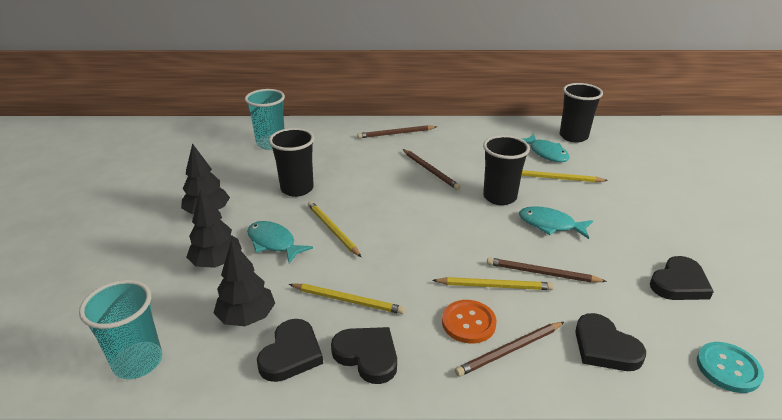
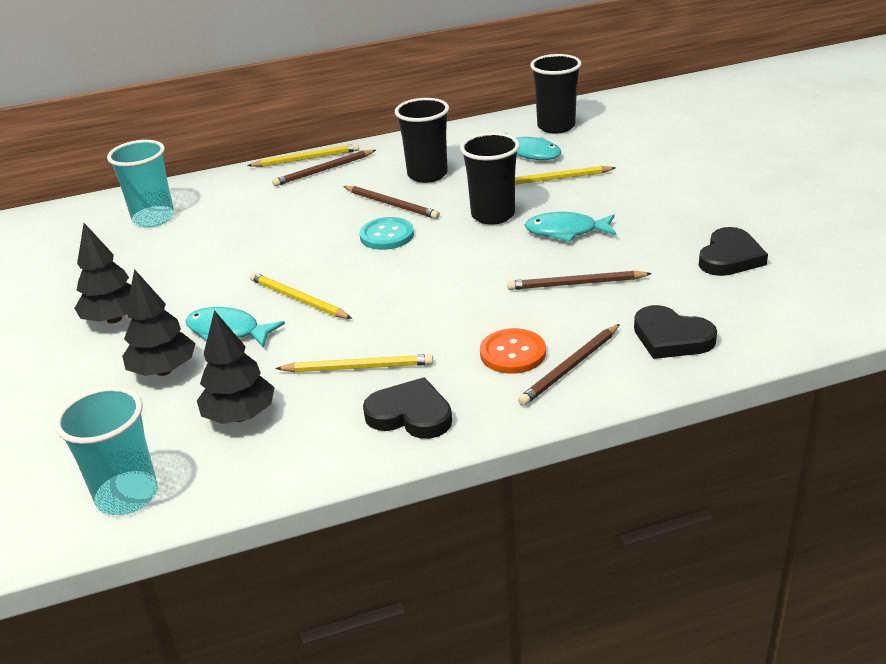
camera: 15 degrees left, 0 degrees up
(291, 354) = (318, 437): black heart -> none
(297, 189) = (223, 264): black cup -> black cup (427, 175)
(494, 286) = (526, 310): yellow pencil -> yellow pencil (306, 159)
(728, 368) = (802, 324): turquoise button -> turquoise button (387, 235)

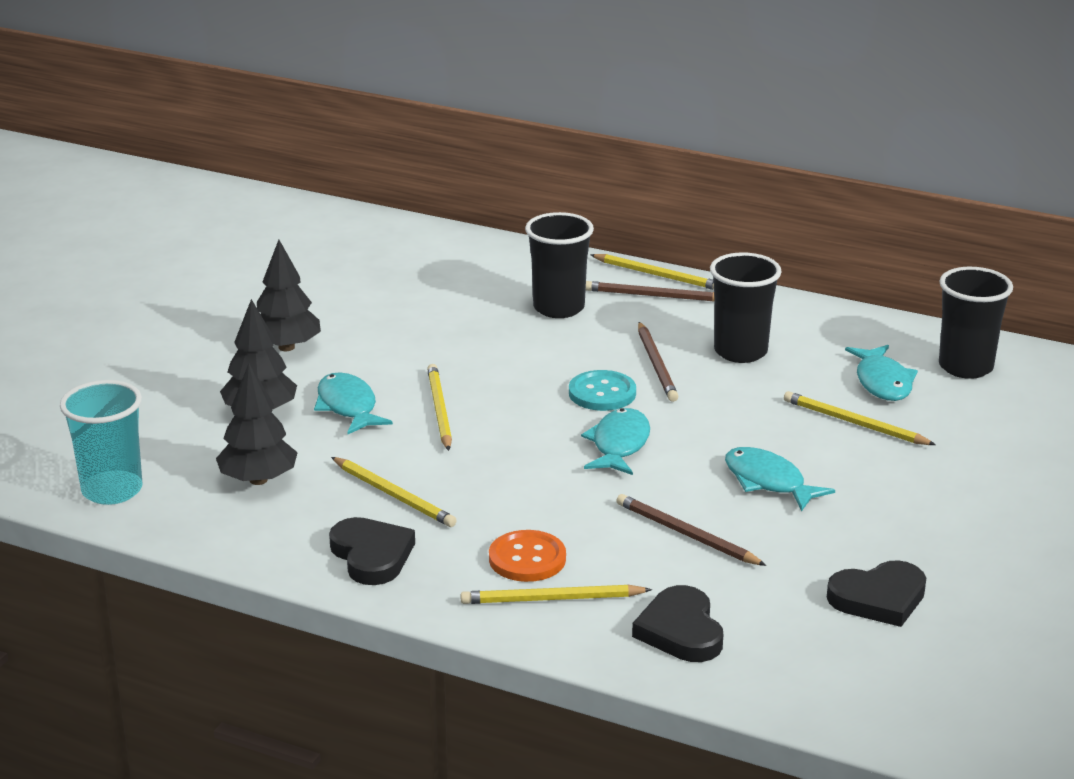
camera: 40 degrees right, 5 degrees down
(153, 218) = (441, 269): turquoise cup -> none
(448, 258) = (619, 445): none -> turquoise fish
(493, 215) = (729, 427): black cup -> black cup (558, 308)
(570, 367) = (552, 599): brown pencil -> yellow pencil

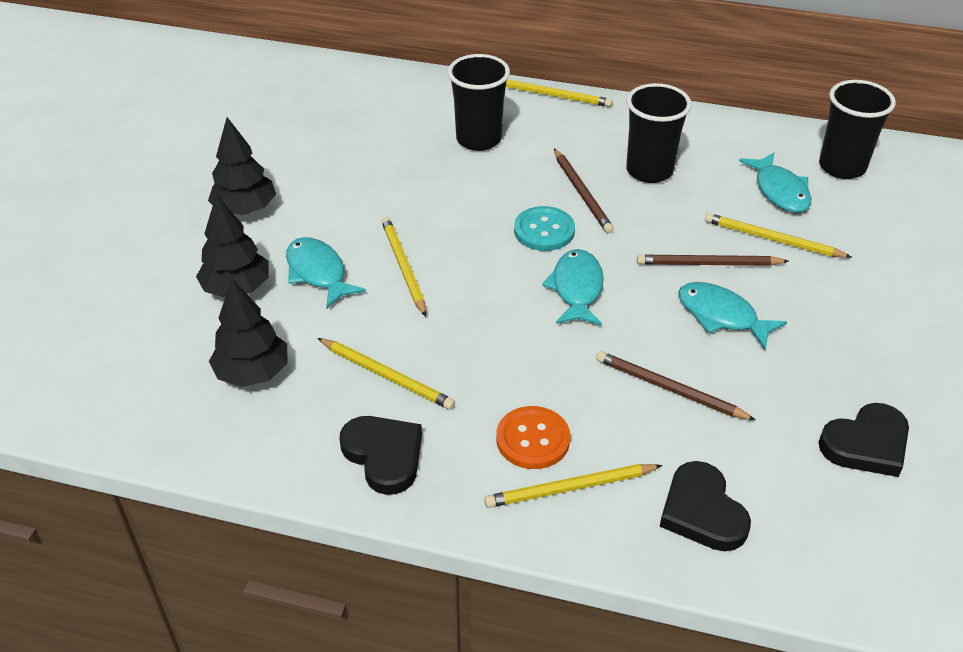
camera: 10 degrees left, 15 degrees up
(112, 490) = (111, 405): turquoise cup -> none
(654, 296) = (557, 118): brown pencil -> brown pencil (709, 264)

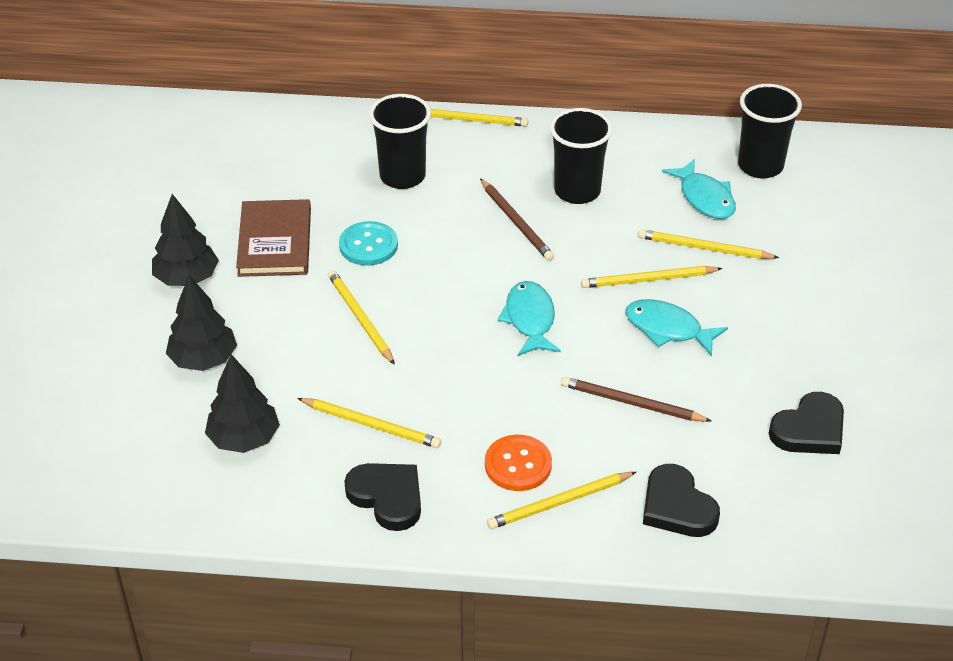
camera: 10 degrees left, 0 degrees up
(318, 273) = (279, 334): turquoise fish -> none
(339, 185) = (275, 242): none -> brown book
(544, 230) = (487, 265): turquoise button -> turquoise button (368, 245)
(709, 264) = (649, 280): brown pencil -> yellow pencil

